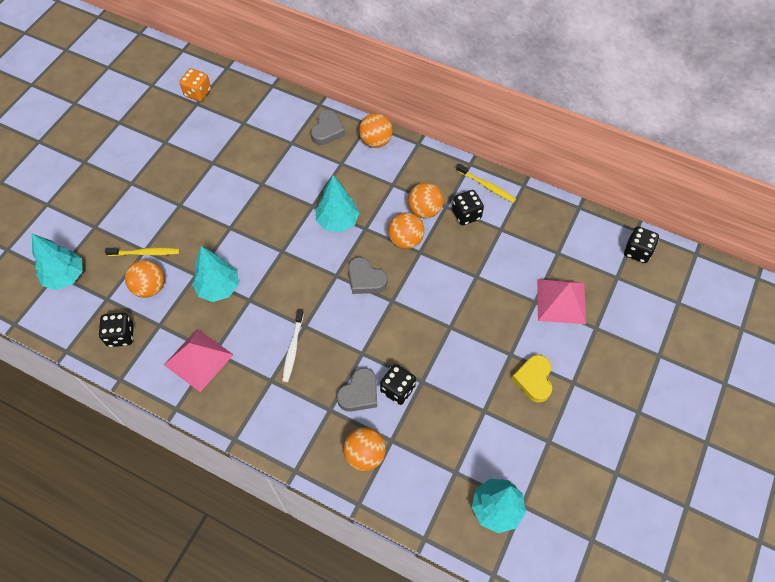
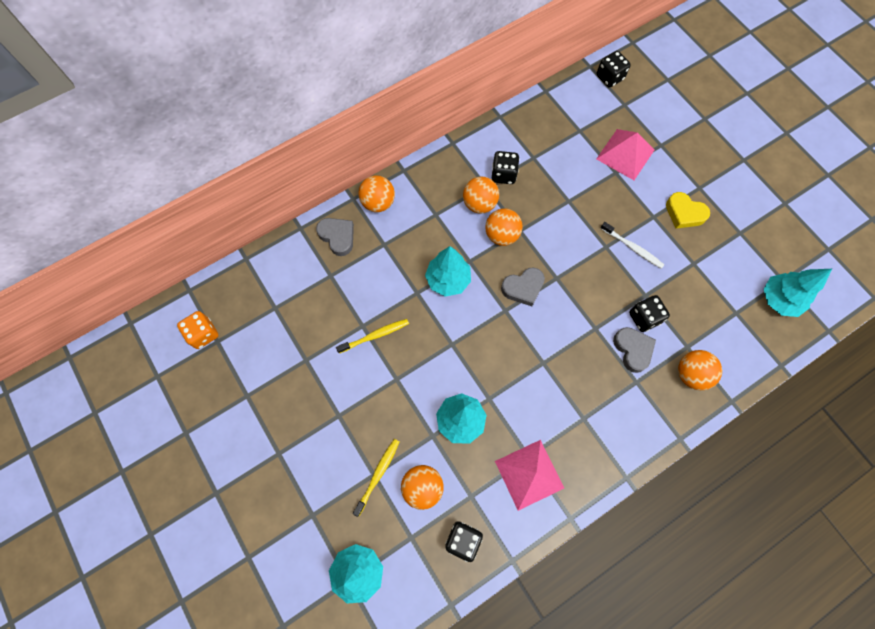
camera: 60 degrees left, 10 degrees up
(293, 348) = (561, 383): white toothbrush -> white toothbrush (632, 248)
(486, 186) = (484, 143): yellow toothbrush -> yellow toothbrush (375, 335)

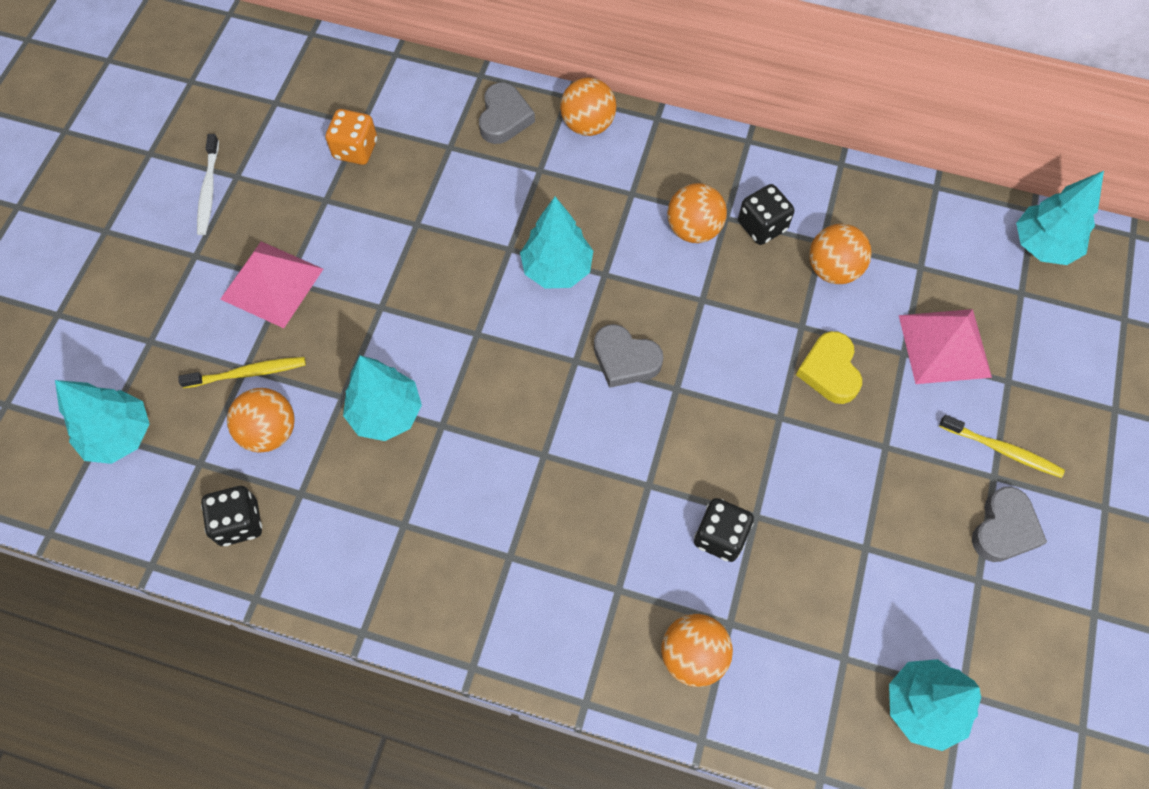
camera: 50 degrees right, 5 degrees down
(203, 334) = (272, 84): orange dice -> orange dice (355, 149)
(375, 335) = (415, 245): yellow toothbrush -> yellow toothbrush (1002, 450)
(501, 235) = (674, 284): orange ball -> orange ball (833, 269)
(529, 474) = (381, 541): pink pyramid -> pink pyramid (272, 283)
(609, 77) = (1043, 245): black dice -> turquoise tree
(632, 248) = (810, 451): white toothbrush -> white toothbrush (208, 190)
(633, 350) = (660, 553): grey heart -> grey heart (1004, 529)
(684, 213) = (932, 483): yellow heart -> yellow heart (829, 371)

